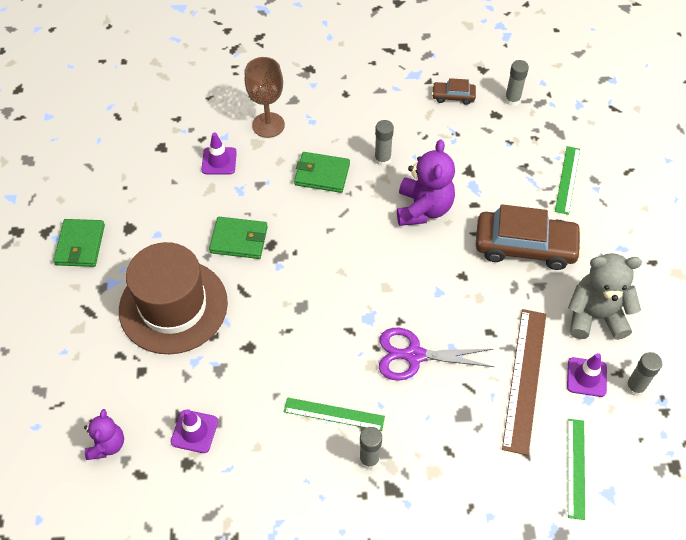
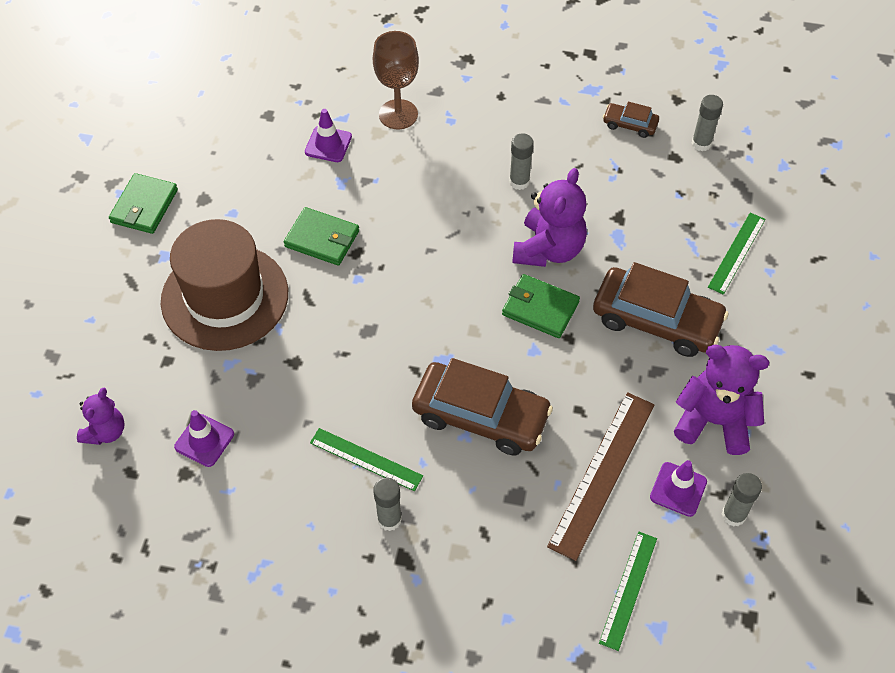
camera: 15 degrees right, 0 degrees up
(322, 174) = (442, 184): green wallet -> green wallet (540, 308)
(414, 355) = (481, 416): purple scissors -> brown car
(595, 316) = (714, 421): grey teddy bear -> purple teddy bear

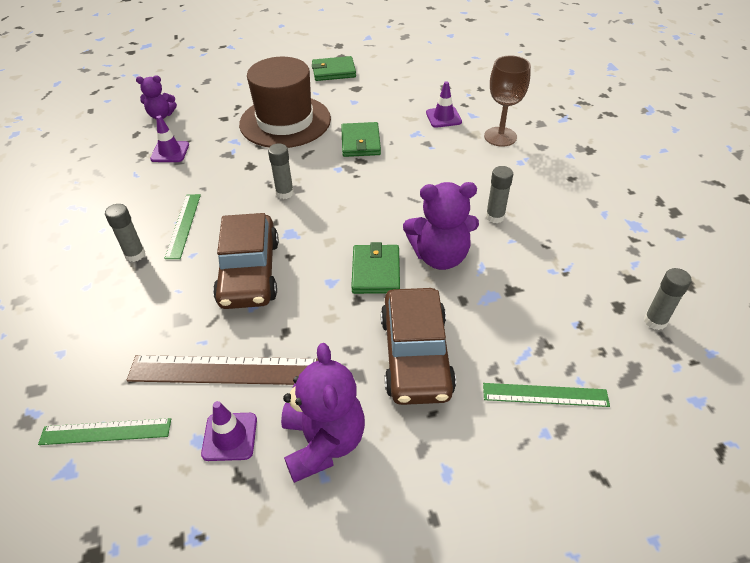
camera: 65 degrees right, 10 degrees down
(630, 124) = (623, 262): brown car -> none
(733, 515) = (216, 498): grey glue stick -> grey glue stick (284, 193)

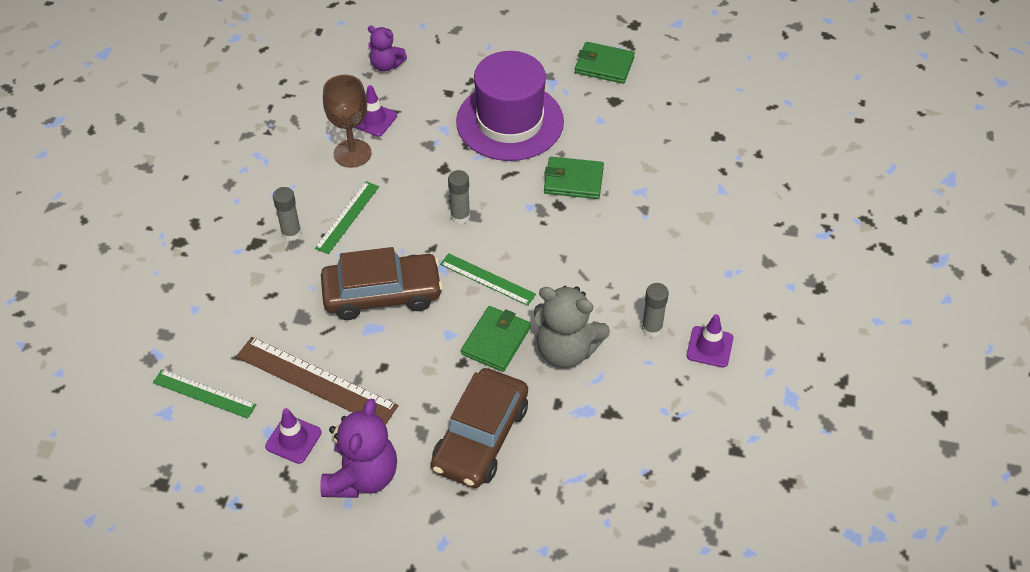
camera: 25 degrees right, 5 degrees up
(249, 272) = (382, 294): brown car -> brown car turned 120 degrees counterclockwise
(285, 121) = (510, 121): brown hat -> purple hat
(360, 142) = (573, 180): green wallet -> green wallet turned 75 degrees clockwise
(440, 256) = (566, 350): purple teddy bear -> grey teddy bear
(443, 117) = (686, 180): purple traffic cone -> purple traffic cone (709, 347)
(500, 137) = (731, 231): brown goblet -> brown goblet (352, 153)
(545, 395) = (567, 520): green ruler -> green ruler (487, 279)
(655, 321) = (722, 501): grey glue stick -> none

